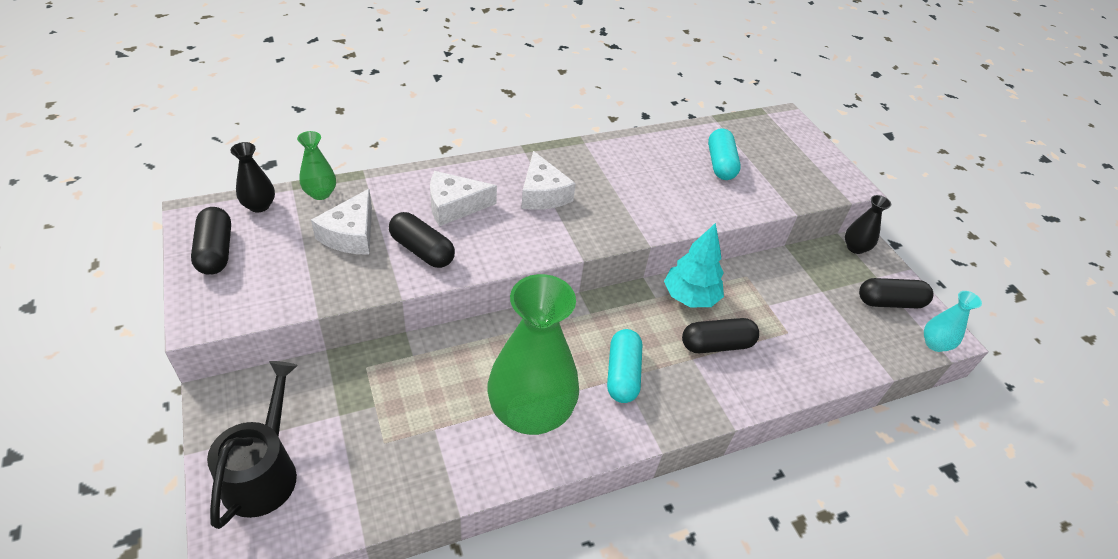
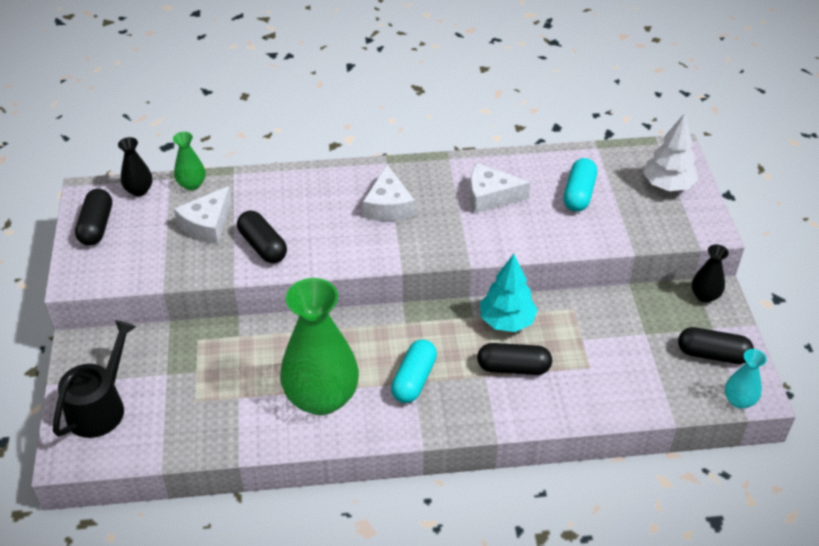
camera: 20 degrees right, 0 degrees up
(454, 206) = (303, 209): white cheese -> white cheese (490, 196)
(794, 149) = (667, 185): none -> white tree

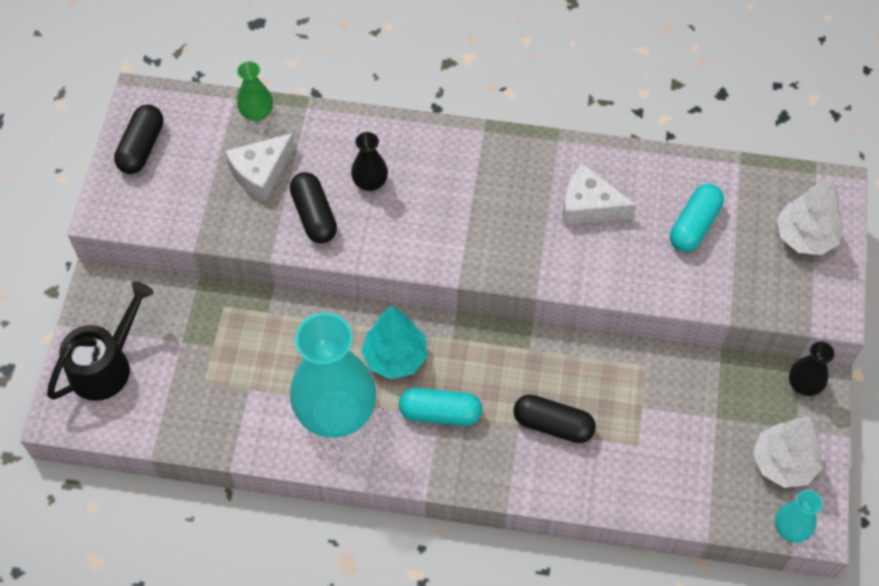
camera: 15 degrees right, 15 degrees up
(139, 190) = (197, 108): black vase -> black vase (370, 182)
(321, 398) = (336, 411): green vase -> turquoise vase
(388, 206) = (468, 192): white cheese -> none
(414, 379) = (440, 413): turquoise capsule -> turquoise capsule turned 60 degrees clockwise
(506, 321) = (565, 364): turquoise tree -> turquoise tree (395, 357)
(712, 354) = (783, 463): black capsule -> white tree

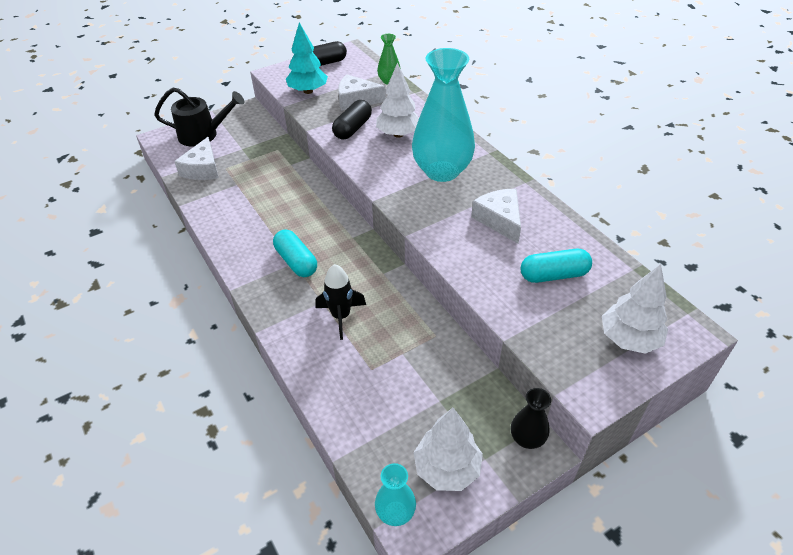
camera: 50 degrees right, 15 degrees down
(181, 407) = (202, 169): none -> white cheese
(336, 411) = (254, 221): turquoise vase -> turquoise vase (442, 171)
(370, 182) = (398, 134): black vase -> white tree
(395, 357) = (314, 223): turquoise tree -> turquoise tree (308, 91)
(553, 425) = (341, 316): black capsule -> black rocket

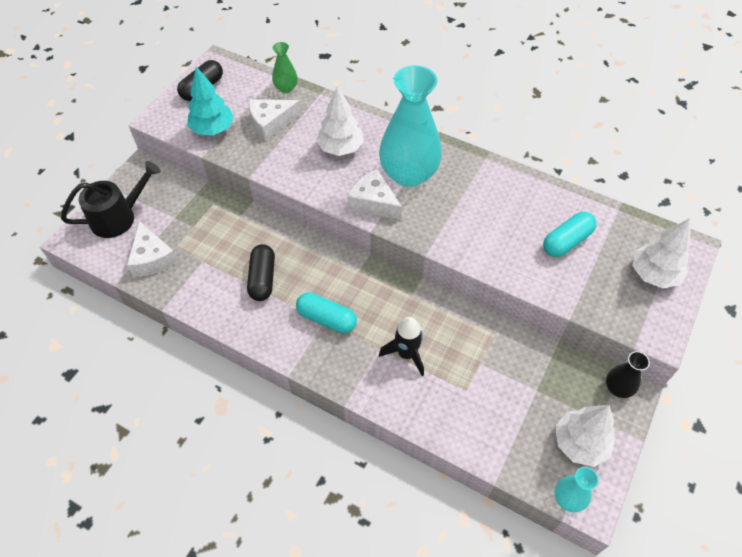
camera: 30 degrees left, 10 degrees up
(352, 128) = (292, 158): black capsule -> black capsule (262, 279)
(500, 220) = (491, 206): white cheese -> white cheese (373, 202)

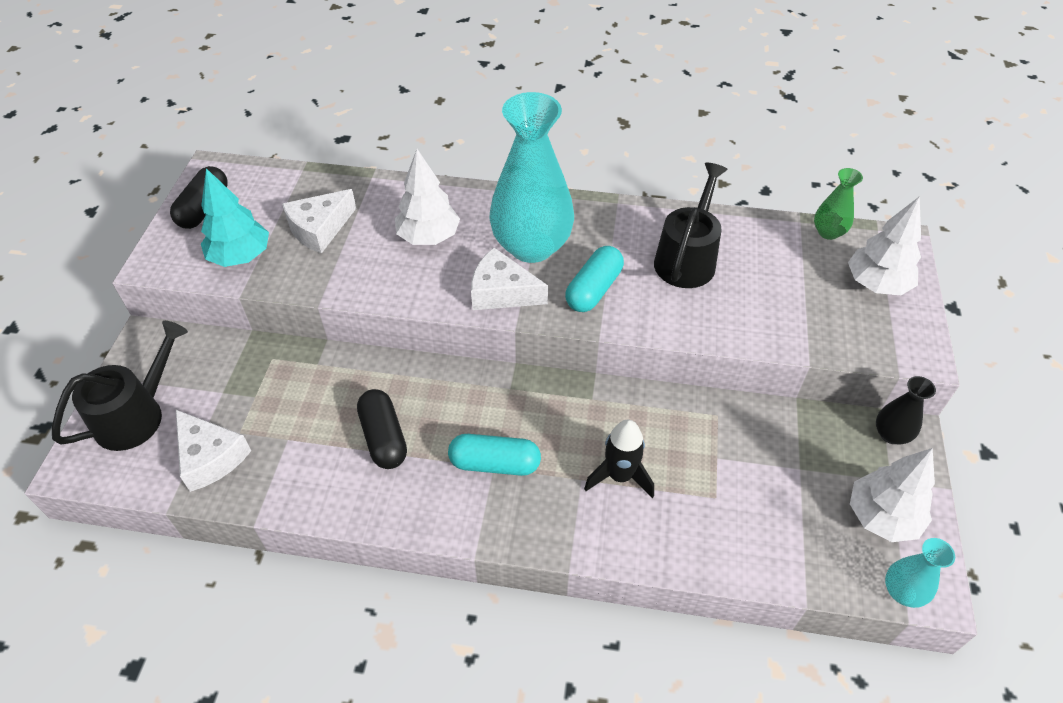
camera: 20 degrees left, 5 degrees down
(286, 88) = (322, 181): green vase -> green vase (828, 232)
(517, 214) = (687, 258): none -> black watering can
(566, 241) = (760, 274): turquoise capsule -> turquoise capsule (594, 289)

